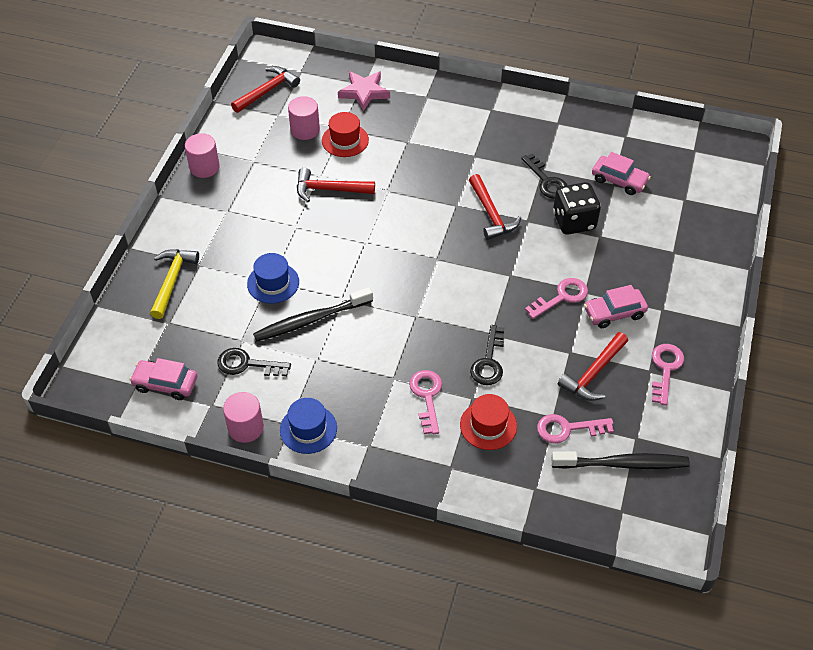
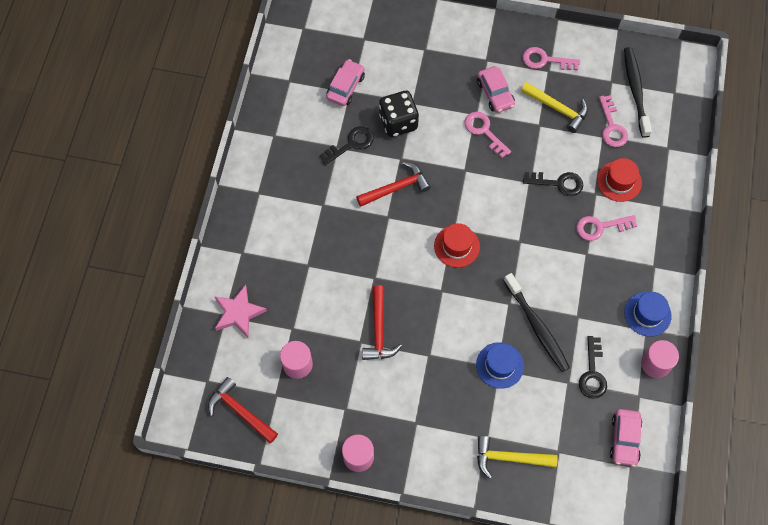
camera: 95 degrees left, 15 degrees up
(345, 140) = (310, 323): red hat -> red hat (456, 246)
(593, 374) = (557, 109): red hammer -> yellow hammer

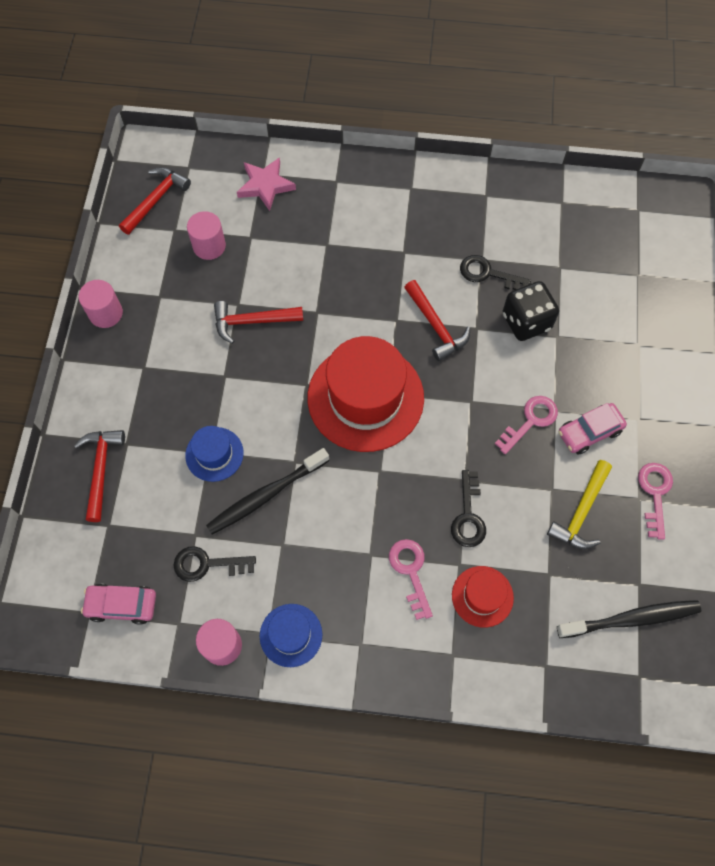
camera: 85 degrees right, 0 degrees up
(345, 87) = (565, 261): pink car -> none
(351, 144) = (488, 274): black key -> black key turned 150 degrees clockwise
(456, 246) = (365, 397): red hat -> red hat, size x2.06
(509, 458) = (101, 469): yellow hammer -> red hammer
(612, 127) = (566, 586): pink key -> none

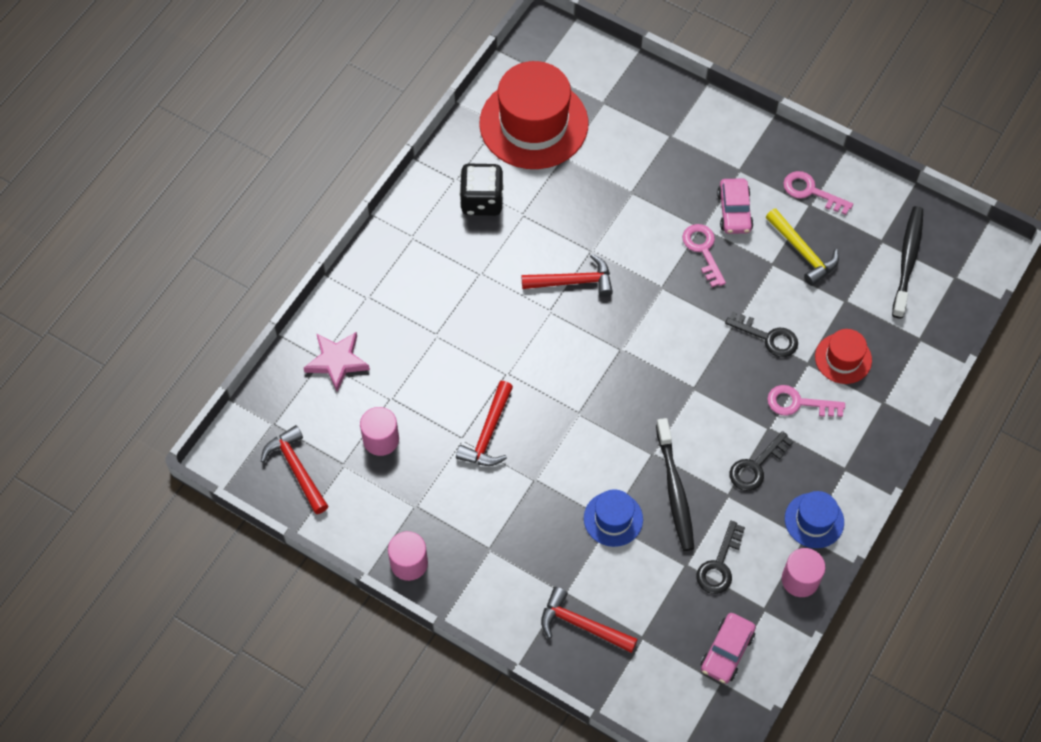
camera: 65 degrees left, 5 degrees down
(365, 397) = (617, 369): red hat -> red hat (533, 124)
(488, 274) = (540, 216): black key -> black key (756, 466)
(526, 322) = (605, 209): black dice -> black dice (482, 201)

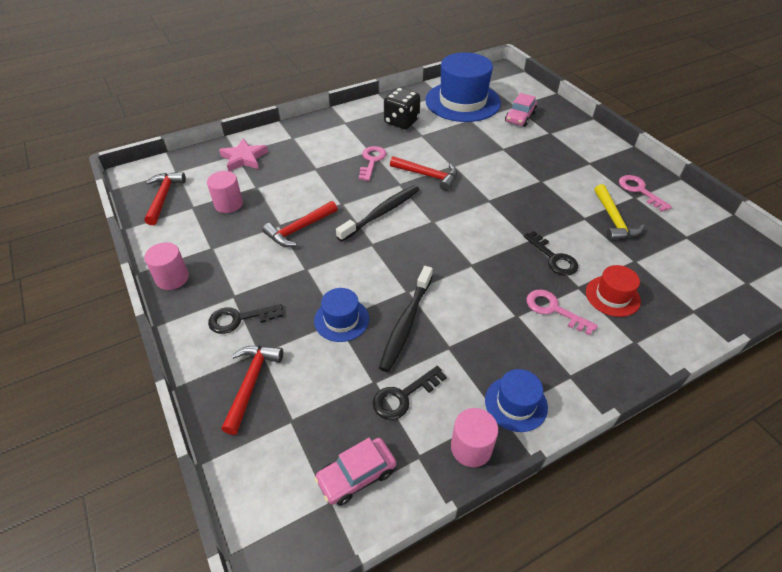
camera: 30 degrees right, 15 degrees down
(533, 124) = (462, 101): red hat -> blue hat
(581, 625) = (251, 383): red hammer -> red hammer turned 45 degrees clockwise
(703, 250) = (534, 192): pink key -> pink key (372, 161)
(734, 211) = (572, 181): pink car -> pink car (520, 117)
(756, 466) = (488, 337): black key -> black key (239, 319)
(907, 260) = (704, 256): black toothbrush -> black toothbrush (381, 213)

